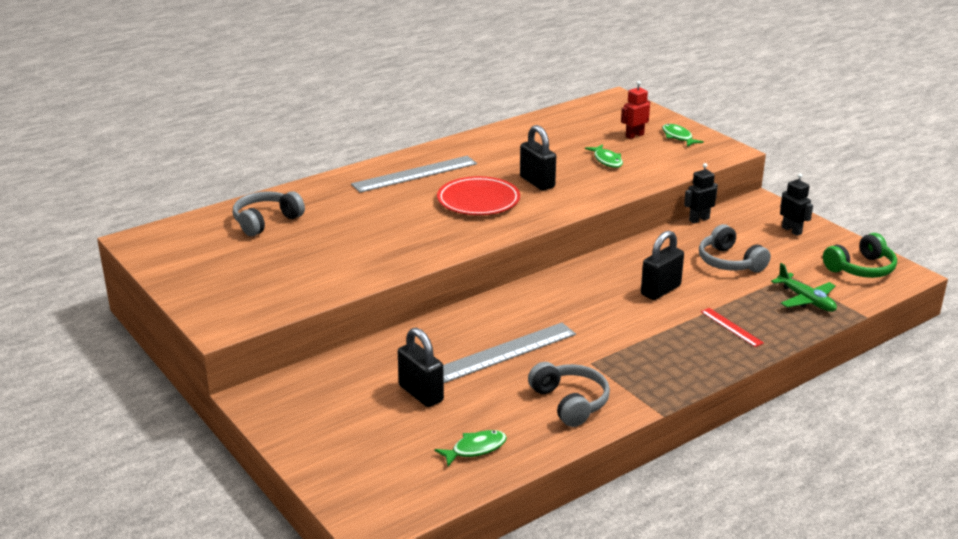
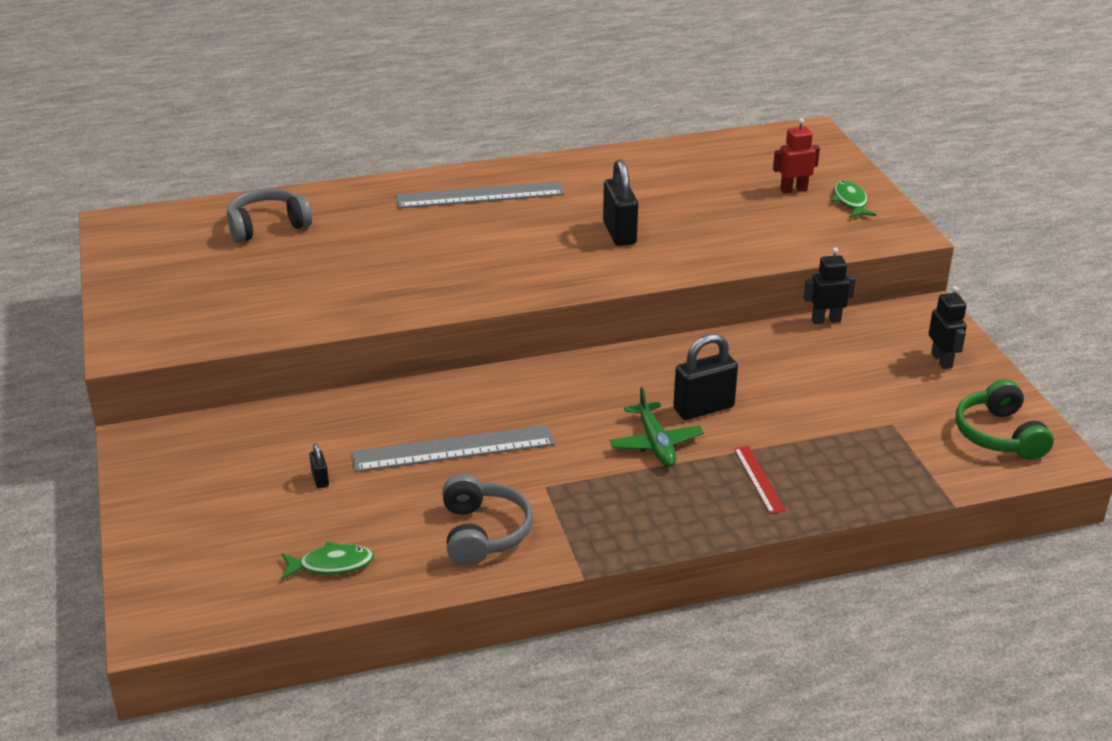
camera: 20 degrees right, 5 degrees up
(421, 394) = (320, 479): black padlock -> black padlock, size x0.46
(478, 200) = (529, 245): red plate -> none
(607, 160) = (730, 219): green fish -> none
(729, 262) = (822, 388): grey headphones -> none
(806, 300) = (887, 463): green plane -> green plane (655, 443)
(861, 269) = (999, 435): green headphones -> green headphones turned 90 degrees clockwise

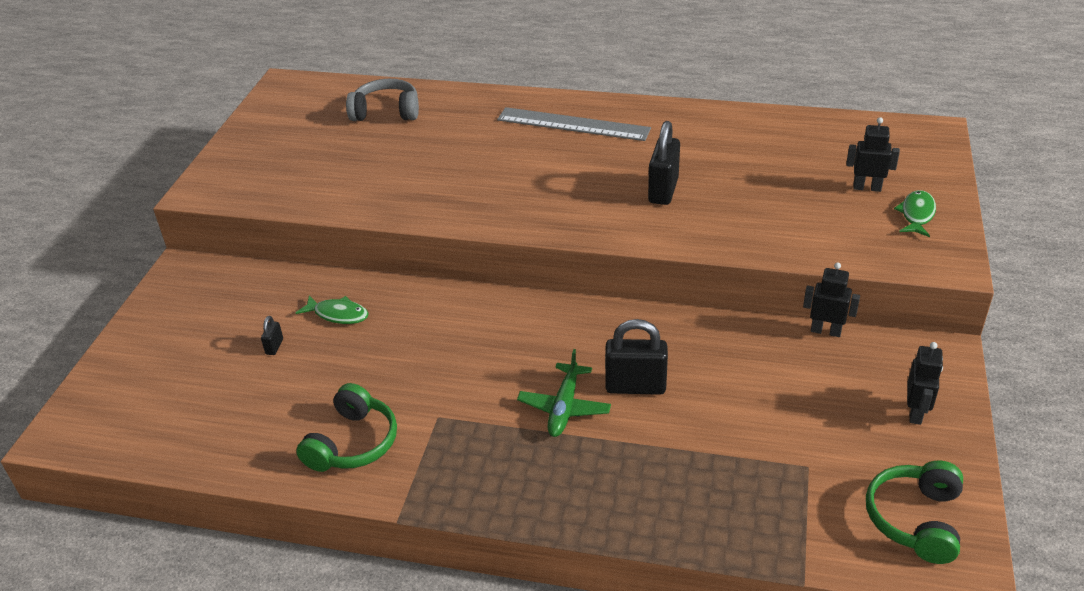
camera: 30 degrees right, 5 degrees up
(331, 565) = (219, 428): green fish -> green fish (338, 314)
(453, 449) = (394, 354): grey ruler -> none
(483, 533) = (353, 443): grey headphones -> green headphones
(759, 479) = (629, 479): red ruler -> none
(793, 190) = (867, 188): red robot -> black robot

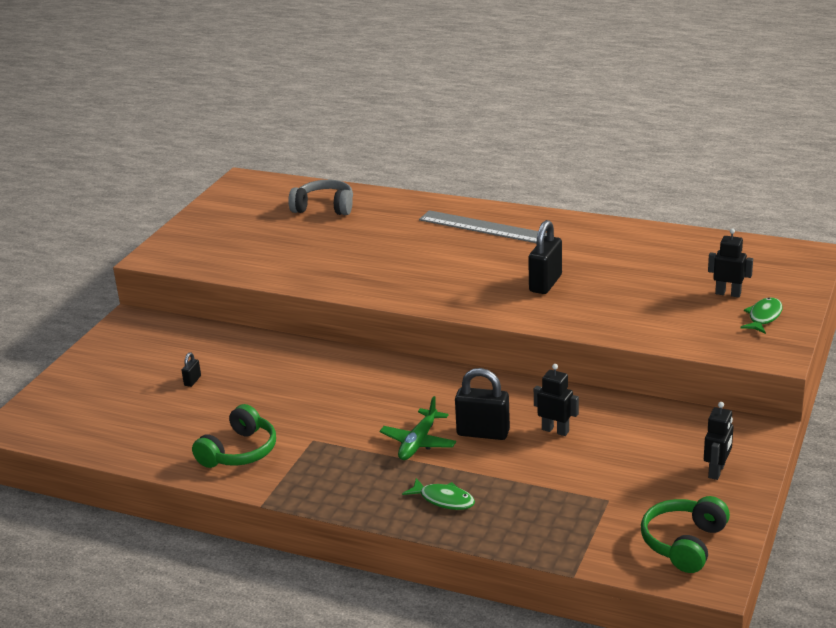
camera: 10 degrees right, 10 degrees down
(338, 314) = (250, 362): green fish -> green fish (444, 500)
(825, 331) = (663, 407): black robot -> black robot (555, 430)

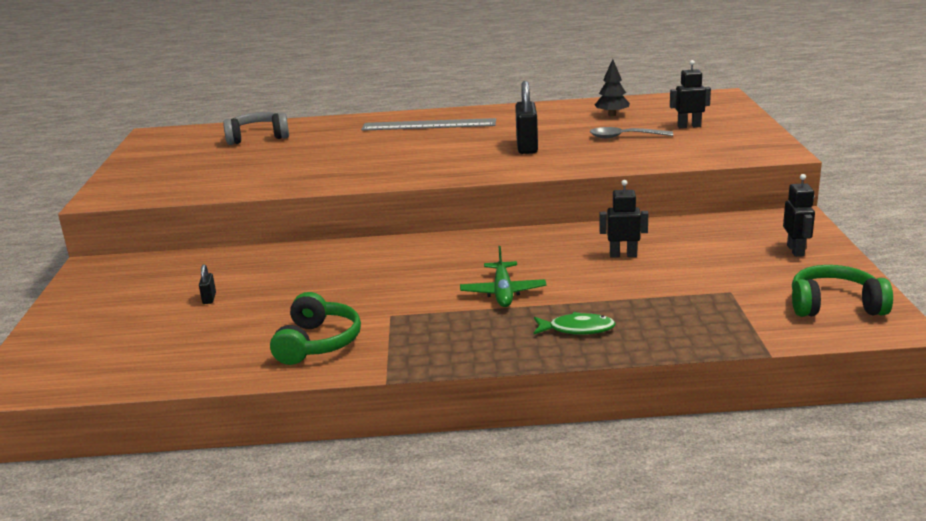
camera: 25 degrees left, 5 degrees down
(483, 433) = (558, 271): black padlock -> none
(649, 293) = (624, 137): none -> grey spoon
(669, 256) = (612, 115): none -> black tree
(684, 543) = (835, 305): green headphones -> green headphones turned 90 degrees clockwise
(763, 317) = (736, 134): green fish -> none

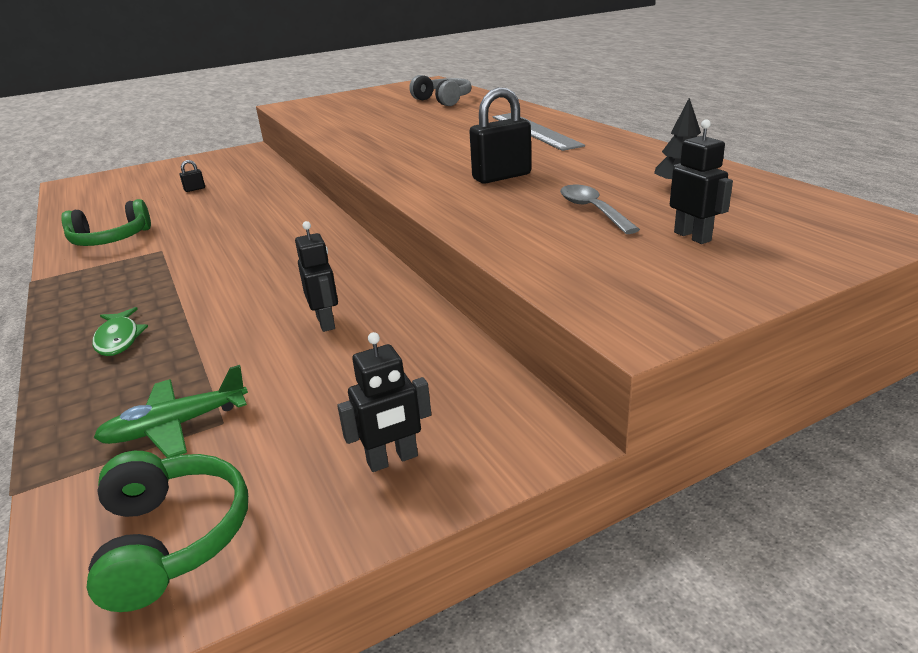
camera: 65 degrees right, 5 degrees up
(503, 292) = (211, 282): green plane -> green plane (176, 426)

